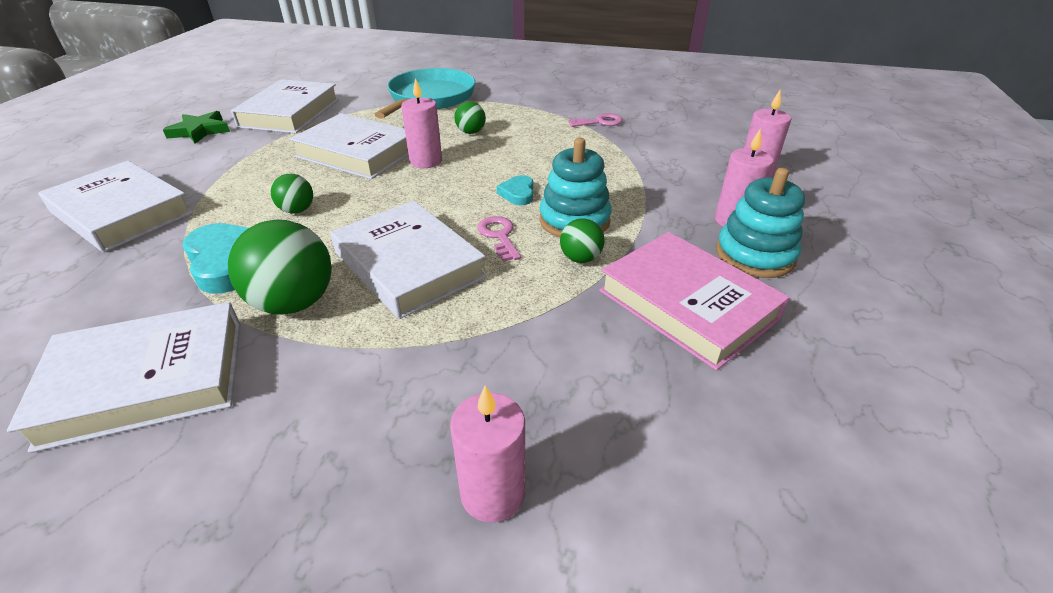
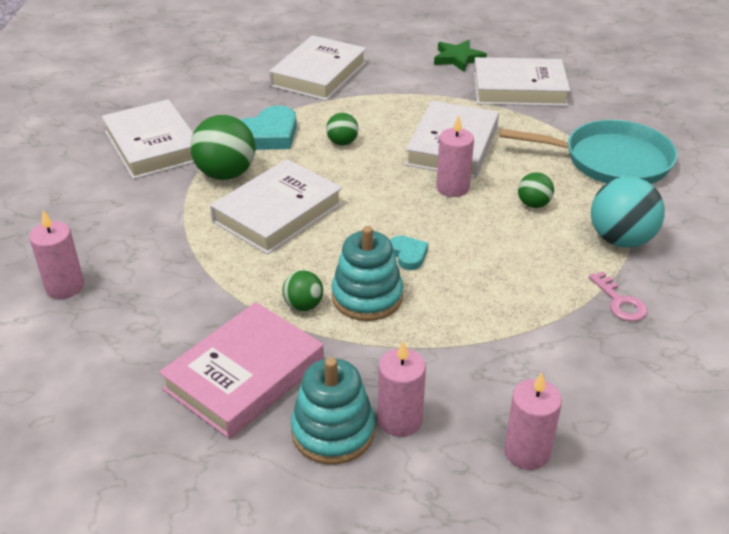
camera: 80 degrees right, 0 degrees up
(499, 236) = (329, 253): pink key -> none
(518, 193) = (408, 255): turquoise heart -> turquoise heart turned 75 degrees clockwise
(530, 111) = (620, 240): none -> turquoise ball

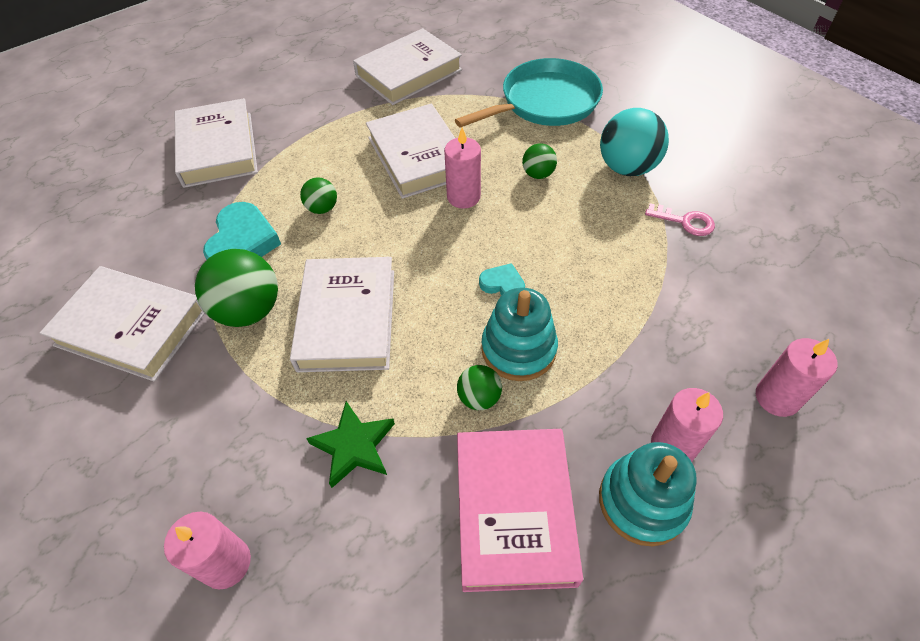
camera: 40 degrees left, 15 degrees up
(458, 59) = (327, 69): green star -> green star (354, 446)

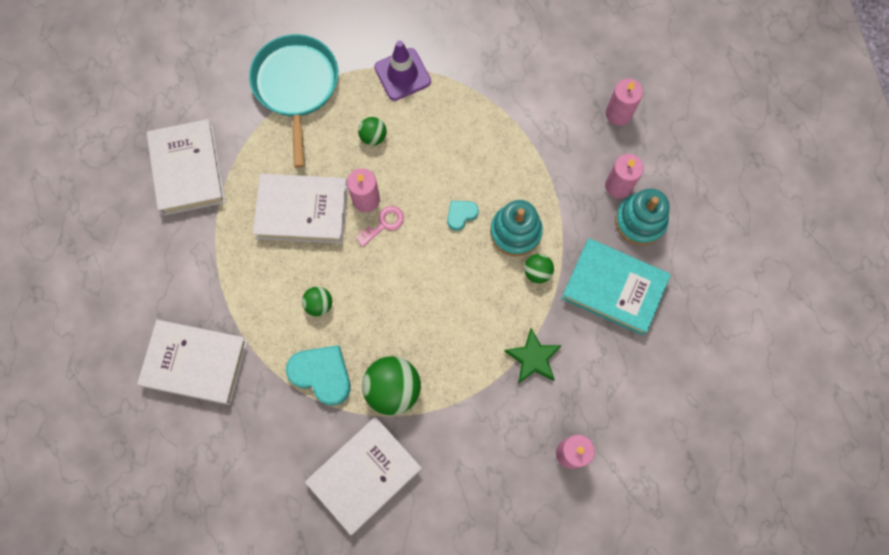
camera: 65 degrees left, 20 degrees up
(347, 319) = (436, 326): white book -> none
(514, 510) = (614, 288): pink book -> turquoise book
(627, 168) = (402, 74): turquoise ball -> purple traffic cone
(685, 222) = (472, 72): pink key -> pink key (384, 224)

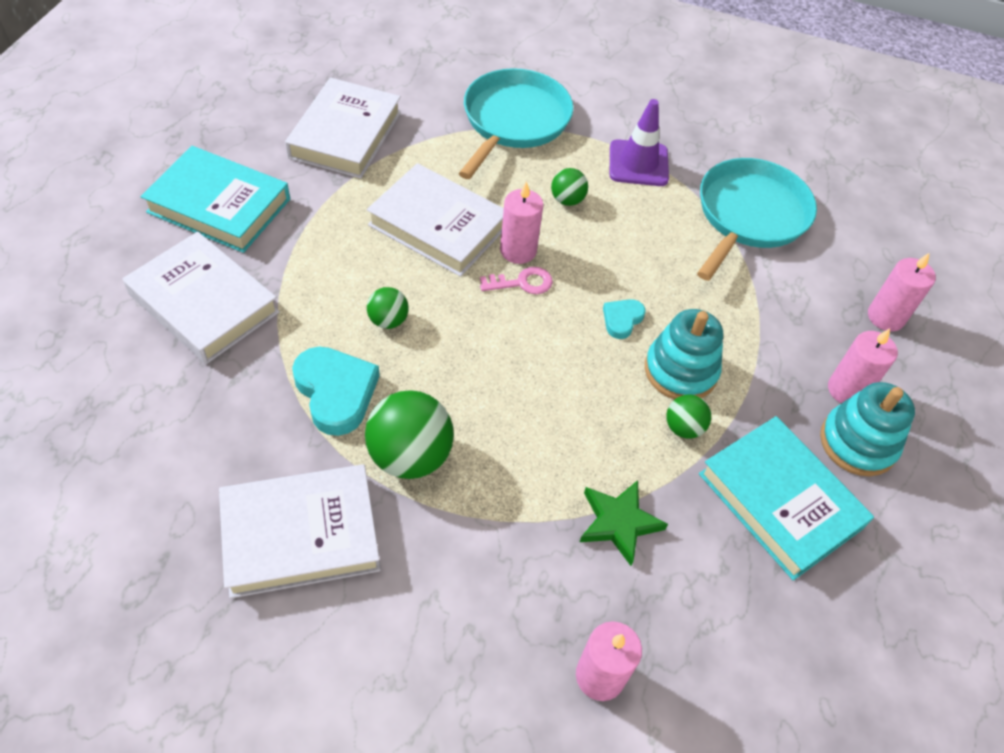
camera: 25 degrees right, 20 degrees down
(147, 283) = (219, 205): none -> turquoise book
(461, 215) = (622, 320): turquoise heart -> turquoise heart turned 45 degrees counterclockwise
(498, 78) = (749, 215): none -> turquoise pan

